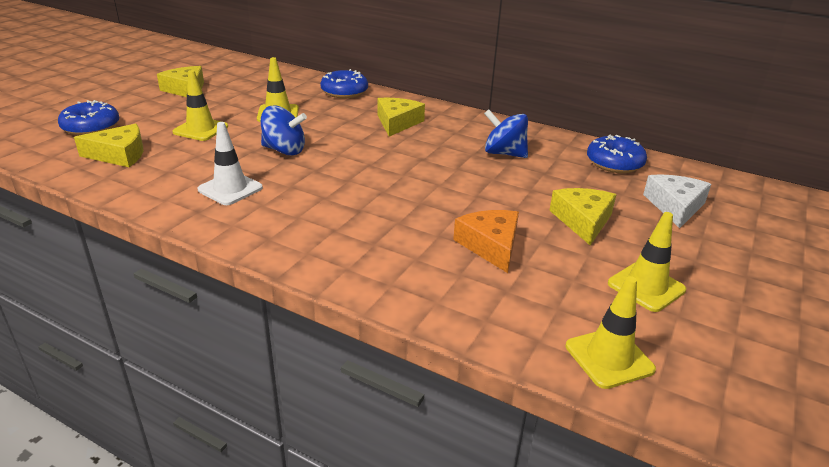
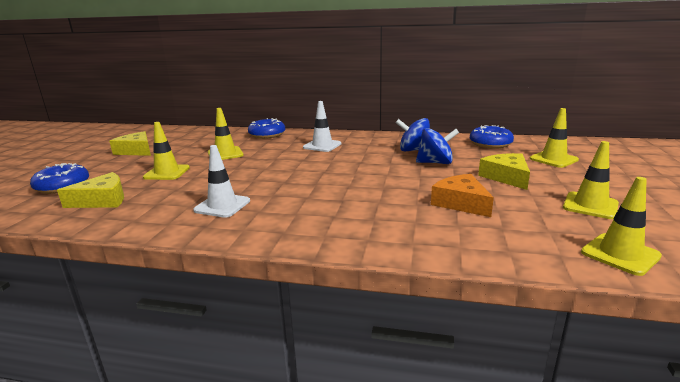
camera: 15 degrees left, 10 degrees down
(284, 150) = (248, 174): blue spinning top -> blue spinning top (435, 163)
(397, 123) = (322, 145): yellow cheese -> white traffic cone
(675, 206) = (553, 159): white cheese -> yellow traffic cone

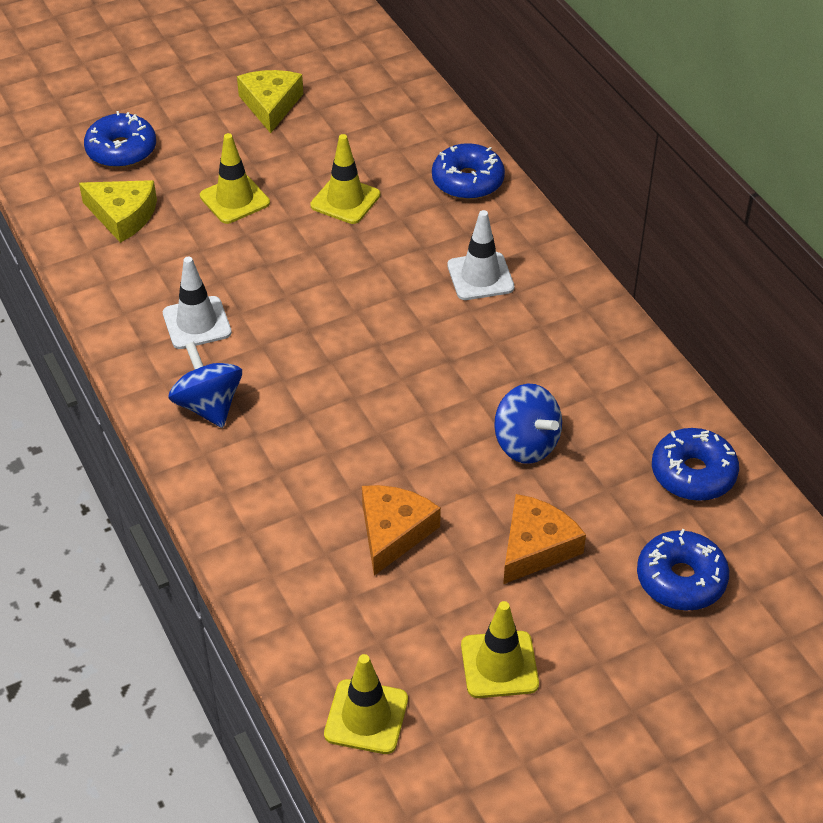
camera: 50 degrees right, 25 degrees up
(414, 150) = (562, 393): blue spinning top -> blue spinning top (208, 406)
(506, 177) = (536, 547): yellow cheese -> orange cheese
(553, 159) = (681, 579): yellow traffic cone -> blue donut

